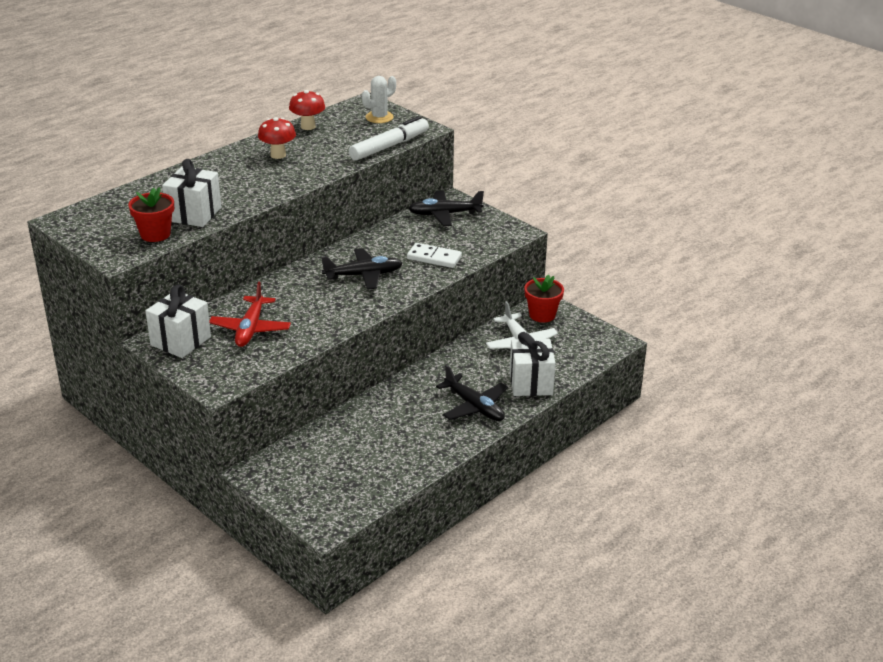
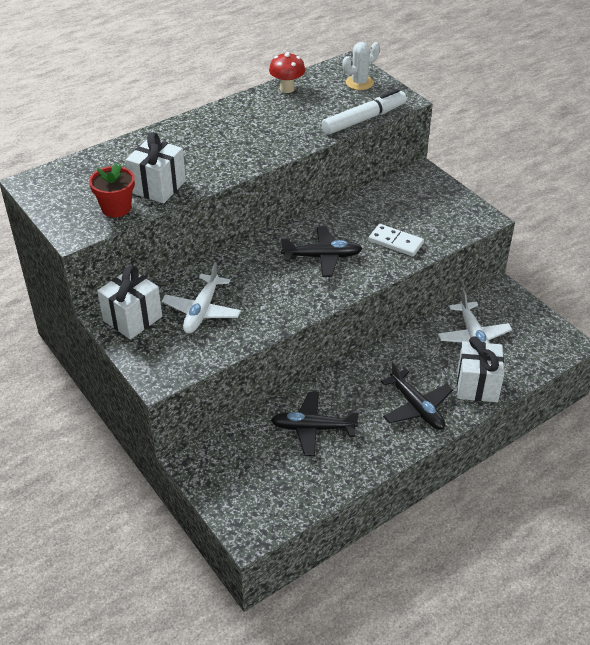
camera: 10 degrees right, 10 degrees up
(250, 329) = (202, 311): red plane -> white plane
(278, 155) = (252, 121): red mushroom -> none
(444, 214) = (413, 190): black plane -> black plane (312, 428)
(542, 315) = (499, 304): red flower pot -> none

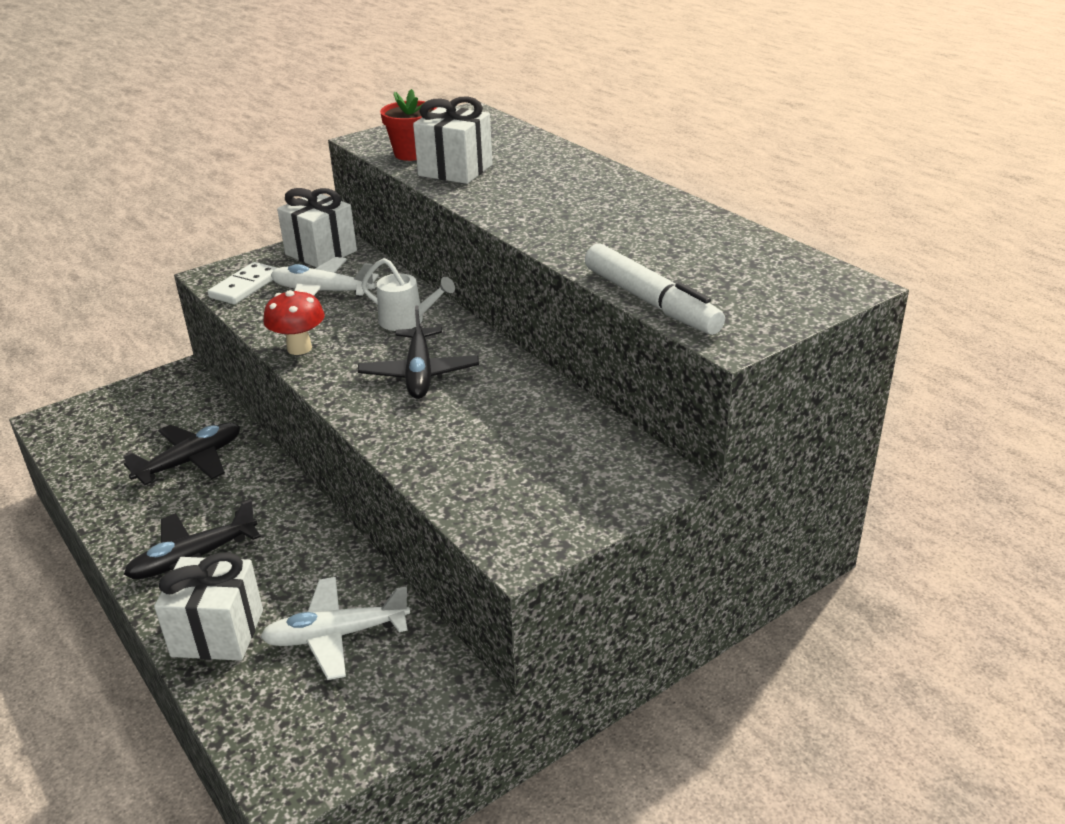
camera: 90 degrees right, 10 degrees down
(254, 265) = (408, 321): none -> white watering can
(287, 89) = (733, 235): red mushroom -> red mushroom (299, 348)
(312, 428) = (191, 461): black plane -> black plane turned 45 degrees clockwise
(359, 83) = (779, 296): white cactus -> none
(395, 242) = (450, 442): white domino -> white domino (245, 286)

